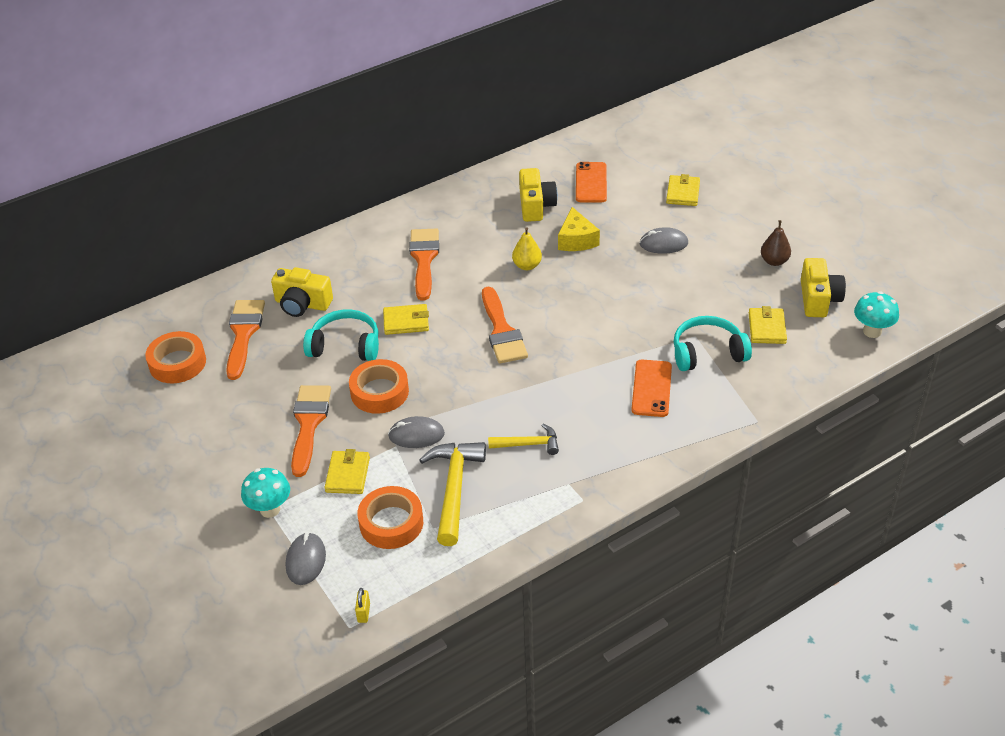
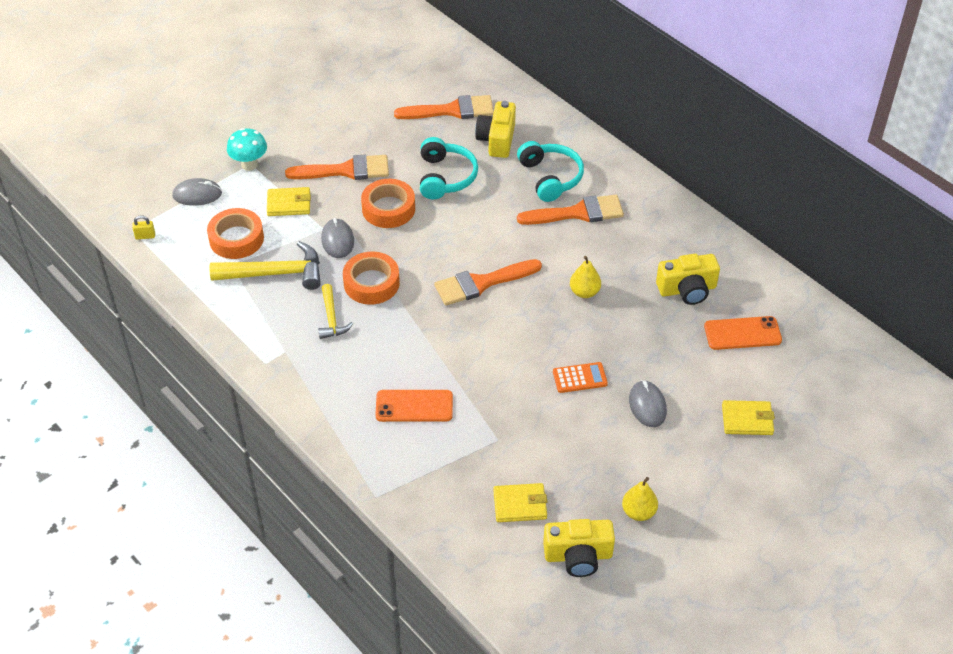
camera: 80 degrees right, 5 degrees up
(177, 363) = (410, 79): orange tape -> orange tape (371, 283)
(406, 322) = (484, 213): yellow wallet -> none
(576, 240) = (636, 329): yellow cheese -> none
(629, 279) = (580, 378): none -> orange calculator
(707, 352) = (473, 451): turquoise headphones -> turquoise headphones (550, 177)
(774, 261) = (638, 512): brown pear -> yellow pear
(872, 331) = (530, 609): turquoise mushroom -> none

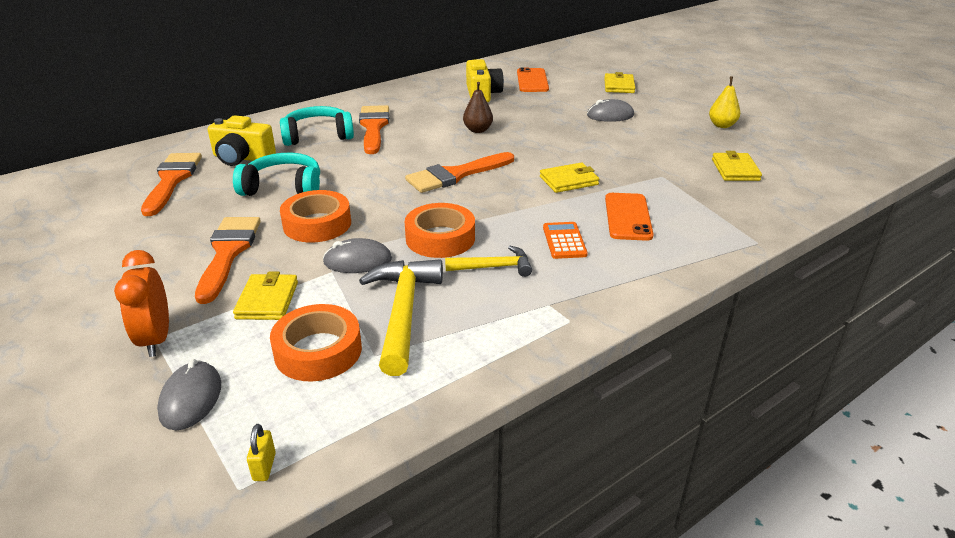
camera: 85 degrees left, 15 degrees down
(249, 164) = (156, 339): turquoise mushroom -> orange clock
(479, 365) = (568, 181): none -> yellow wallet
(481, 283) = (455, 175): orange brush -> orange brush turned 75 degrees clockwise
(578, 556) = (778, 149): yellow camera -> none
(580, 378) = (582, 138): orange calculator -> orange calculator (564, 241)
(584, 292) = (478, 130): yellow pear -> brown pear

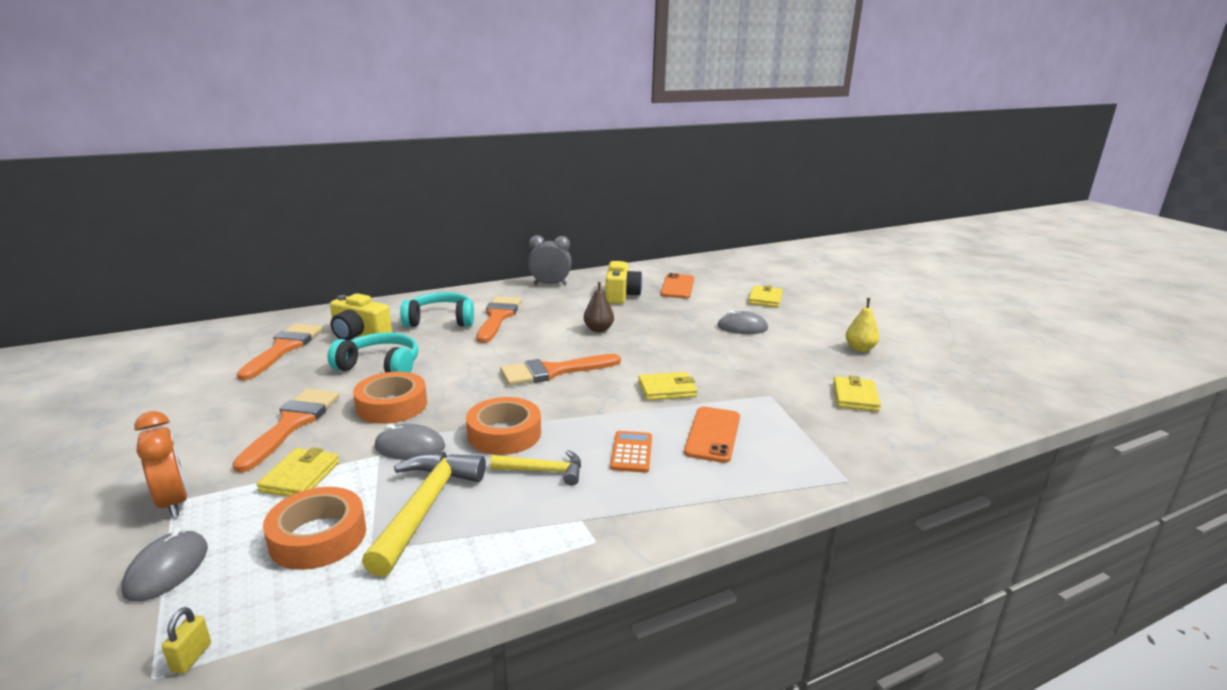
camera: 10 degrees right, 10 degrees down
(156, 339) = (173, 502): orange clock -> orange clock turned 150 degrees clockwise
(407, 89) = (550, 284): none -> grey clock

